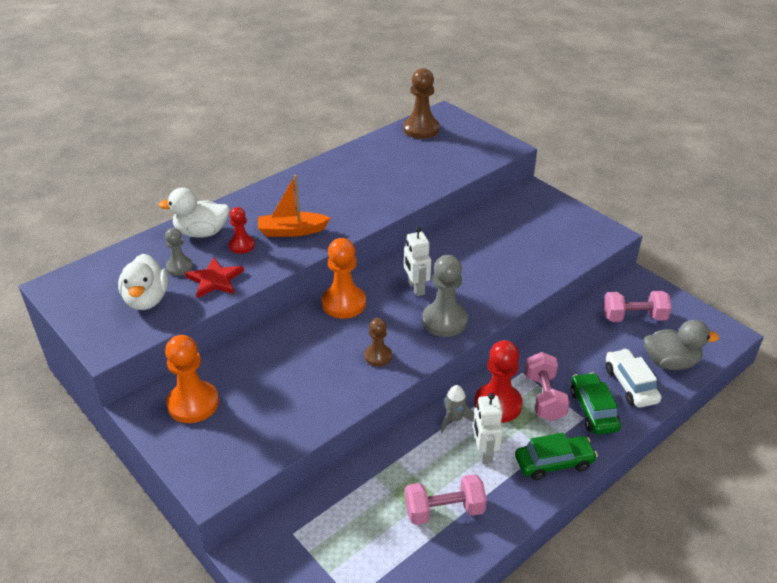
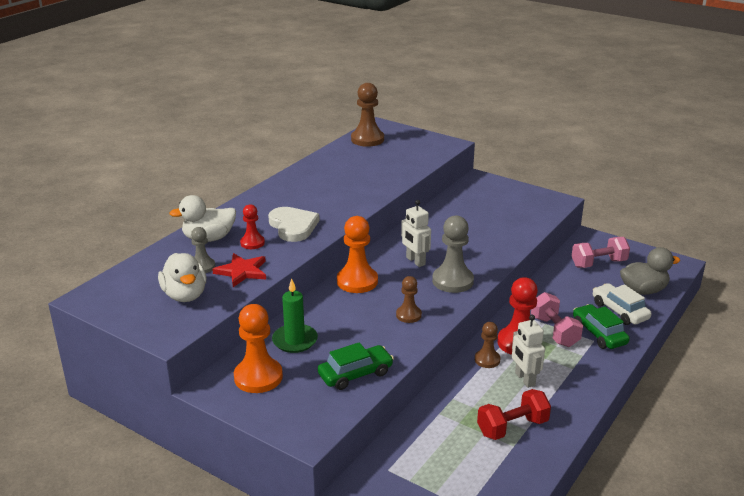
camera: 15 degrees left, 10 degrees down
(248, 366) = (295, 340): none -> green candle
(292, 231) = (293, 226): orange boat -> white heart
(444, 510) = (512, 427): pink dumbbell -> red dumbbell
(454, 419) = (487, 360): grey rocket -> brown pawn
(554, 463) = (586, 376): green car -> green car (355, 374)

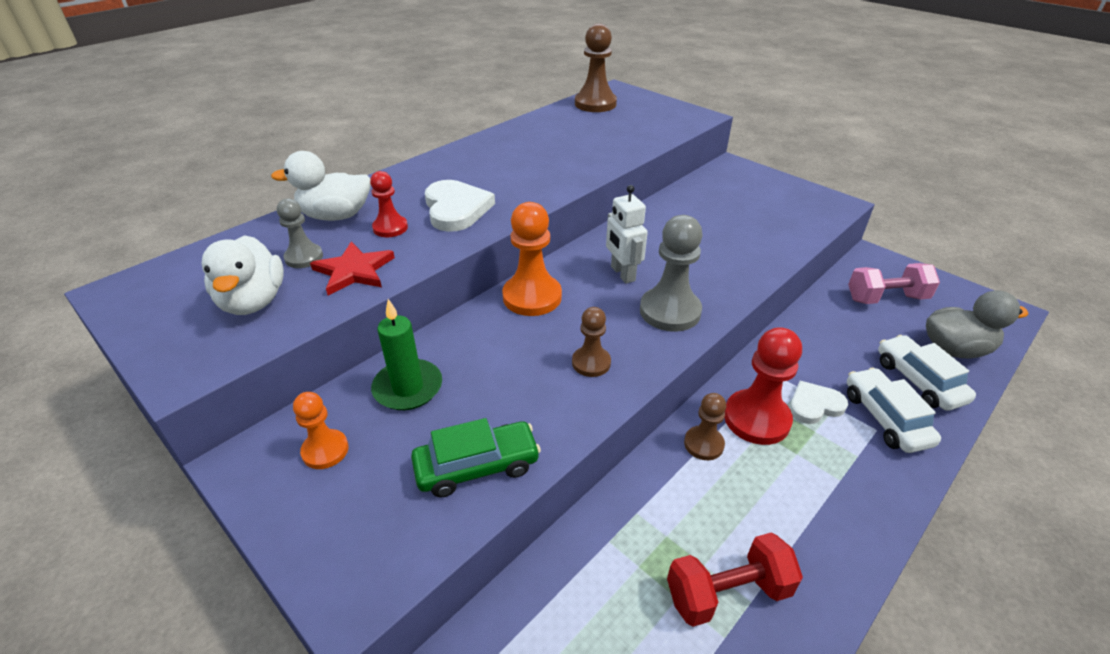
camera: 10 degrees right, 10 degrees up
(258, 377) = (325, 450): orange pawn -> orange pawn, size x0.58
(524, 379) = (759, 491): white robot -> none
(554, 331) = (814, 405): pink dumbbell -> white heart
(599, 334) = (885, 418): green car -> white car

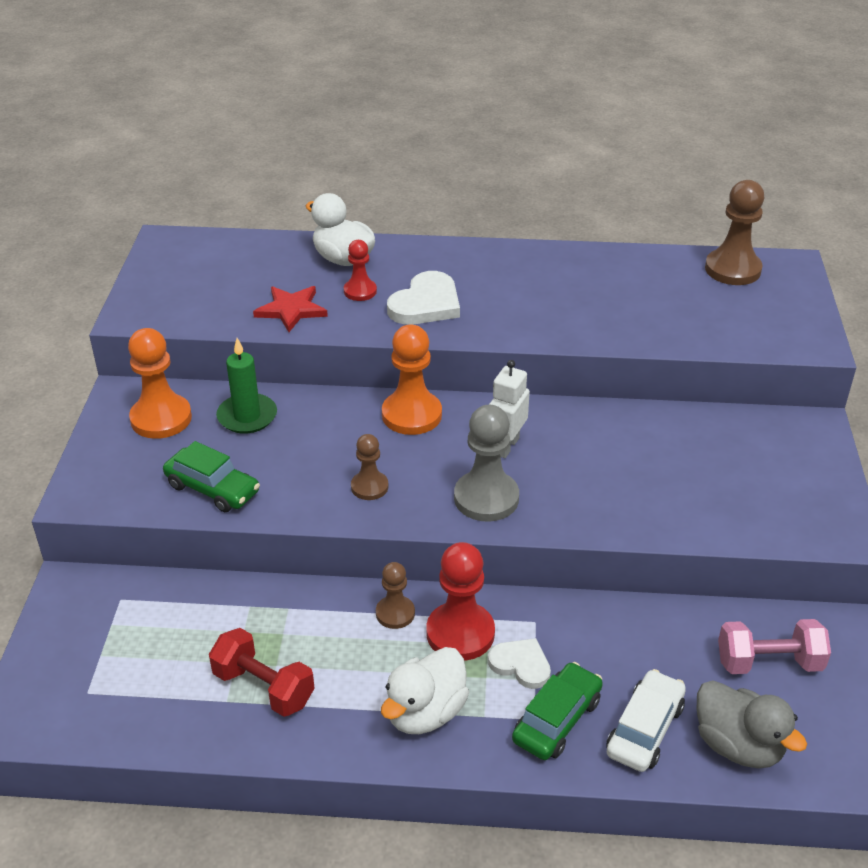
camera: 50 degrees right, 0 degrees up
(253, 301) = (214, 294): white duck -> white duck (425, 713)
(304, 257) = (279, 280): grey pawn -> none
(325, 450) = (161, 418): orange pawn -> orange pawn, size x1.72
(885, 418) = (557, 720): white car -> green car
(886, 298) = (769, 662): pink dumbbell -> pink dumbbell turned 45 degrees counterclockwise

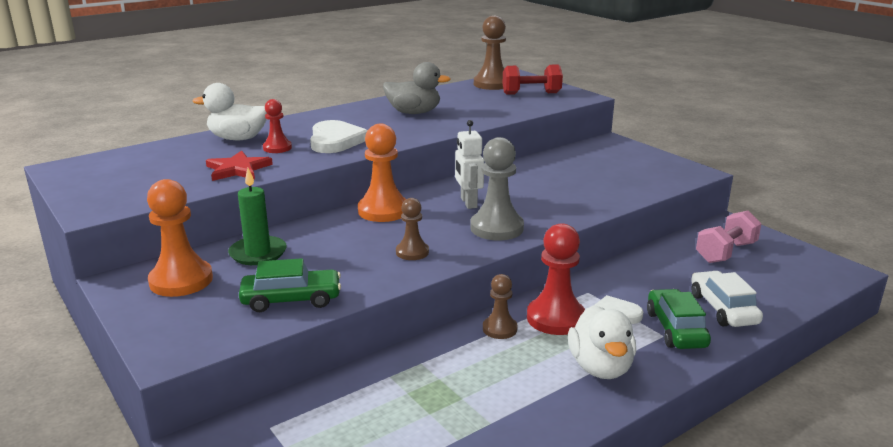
camera: 40 degrees left, 15 degrees down
(263, 687) = (473, 415): red dumbbell -> red dumbbell (531, 93)
(738, 745) = (773, 291): grey duck -> grey duck (414, 113)

